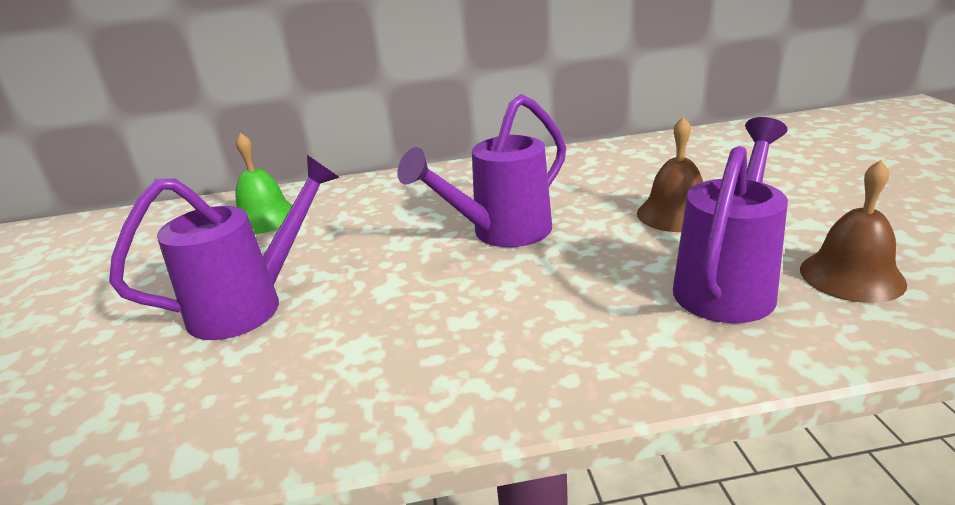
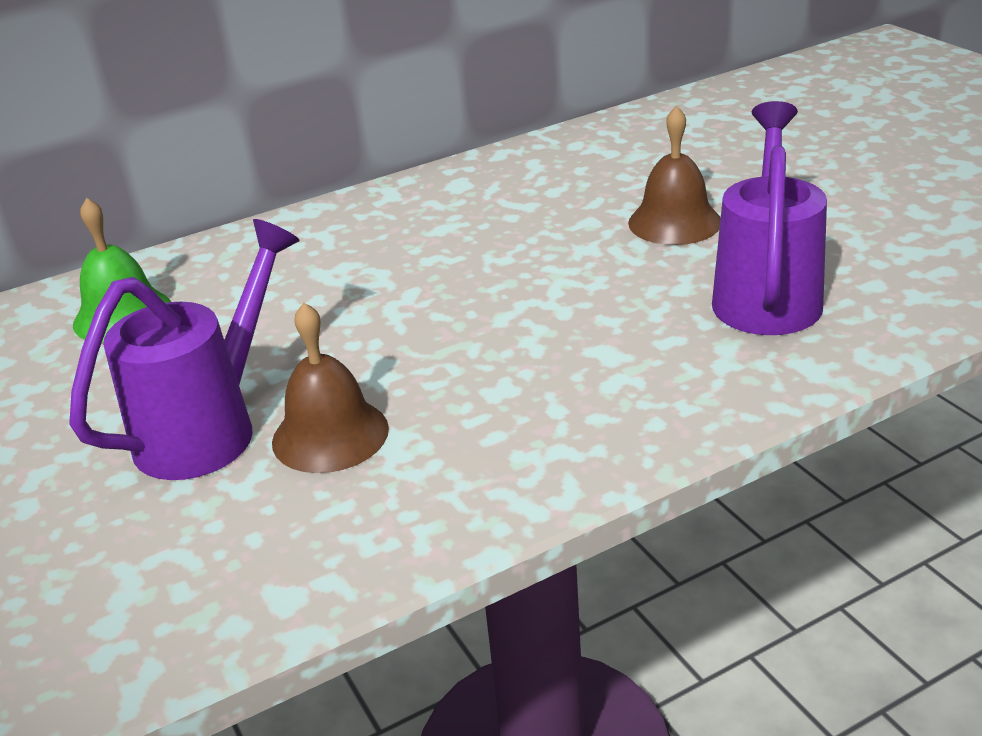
camera: 20 degrees left, 5 degrees up
(501, 233) = (478, 280): purple watering can -> none
(851, 276) = (883, 263): brown bell -> brown bell (330, 435)

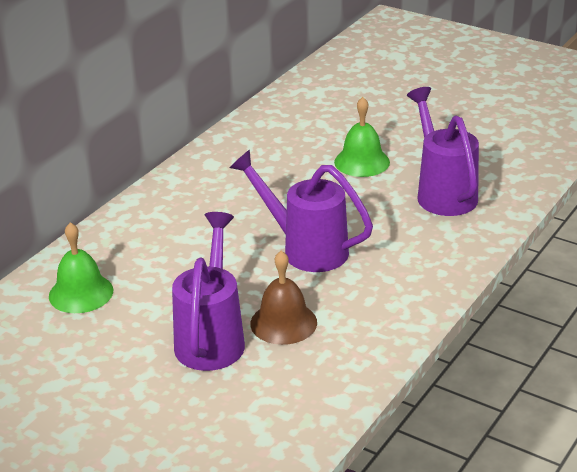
camera: 30 degrees left, 0 degrees up
(471, 329) = (305, 249): none -> purple watering can
(674, 222) = (362, 162): brown bell -> green bell

